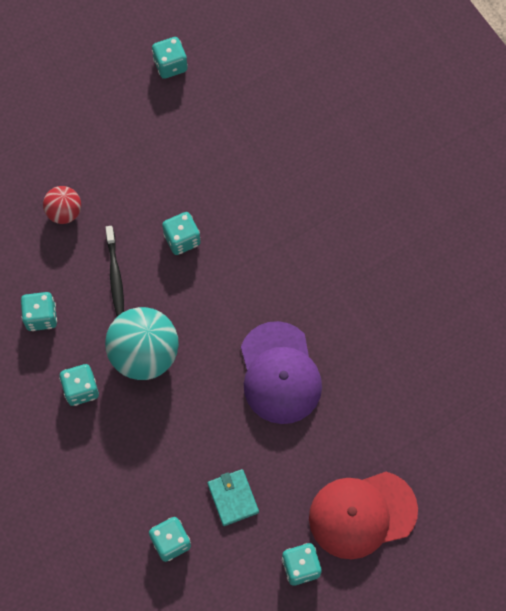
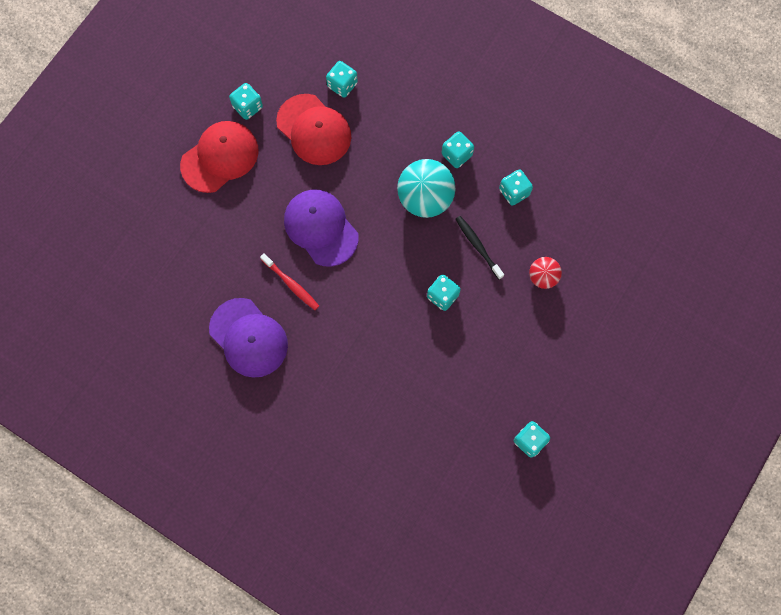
camera: 155 degrees right, 5 degrees up
(233, 498) = (314, 130): turquoise wallet -> red cap
(342, 324) = (291, 284): none -> red toothbrush
(413, 287) = (248, 338): none -> purple cap

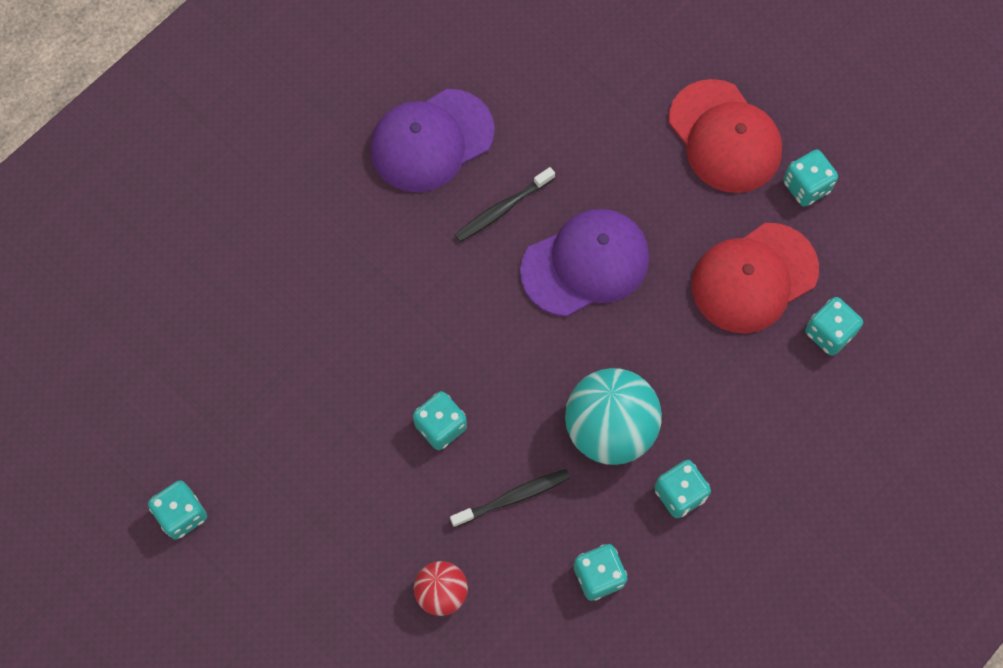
camera: 100 degrees right, 5 degrees down
(291, 284) = (502, 209): red toothbrush -> black toothbrush

